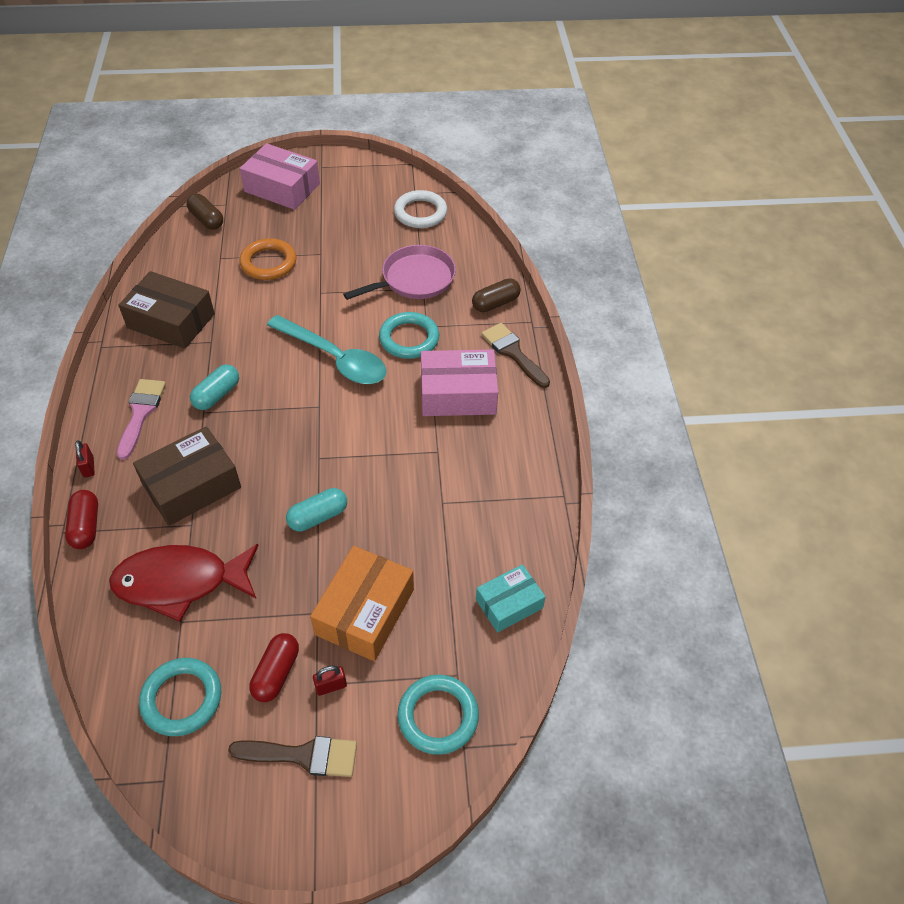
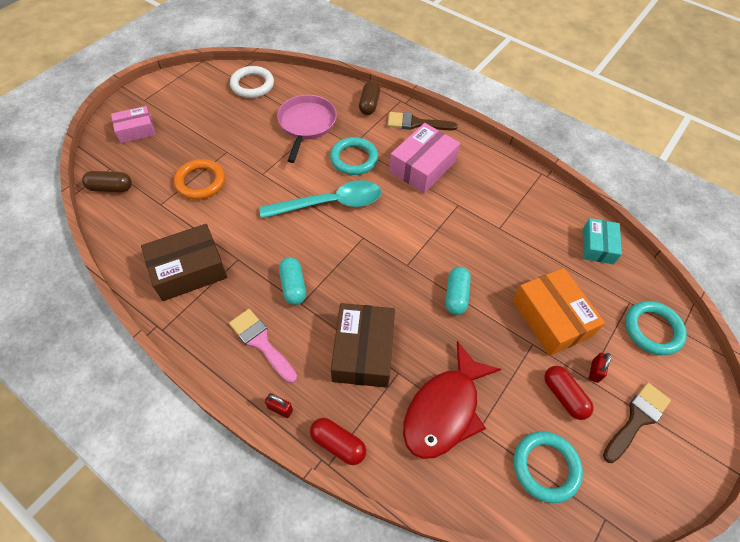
camera: 50 degrees left, 5 degrees up
(282, 188) = (136, 130): pink box -> pink box, size x0.63

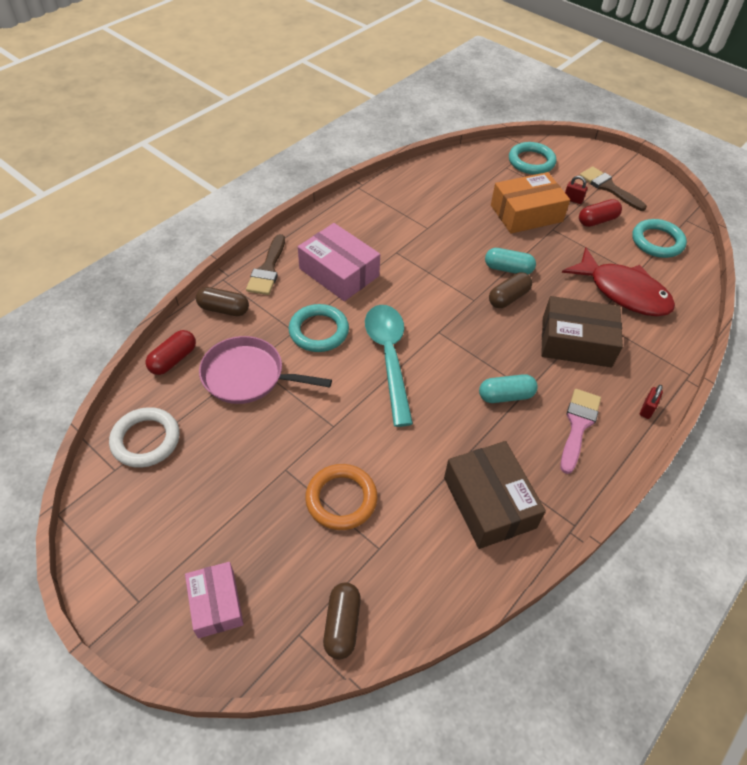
camera: 85 degrees left, 5 degrees down
(261, 342) = (578, 425): pink brush -> pink brush turned 150 degrees clockwise
(338, 444) = (670, 366): red capsule -> red capsule (173, 359)
(414, 294) = (508, 298): none -> brown capsule
(597, 246) = (449, 171): turquoise box -> none

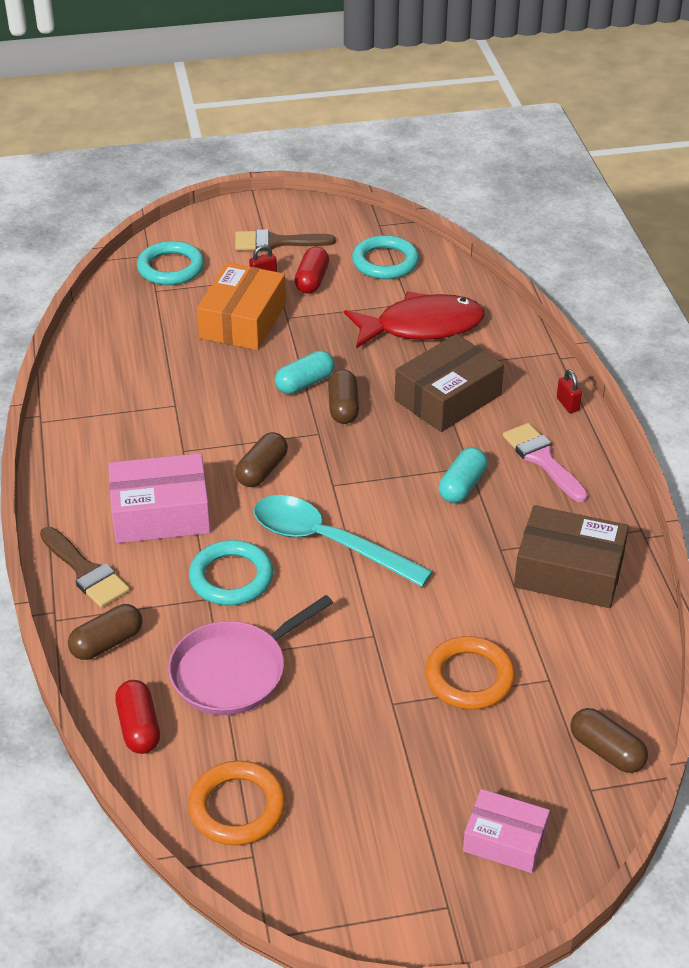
camera: 50 degrees left, 10 degrees down
(146, 440) = (237, 807): white ring -> orange ring
(416, 293) = (262, 470): none -> brown capsule

